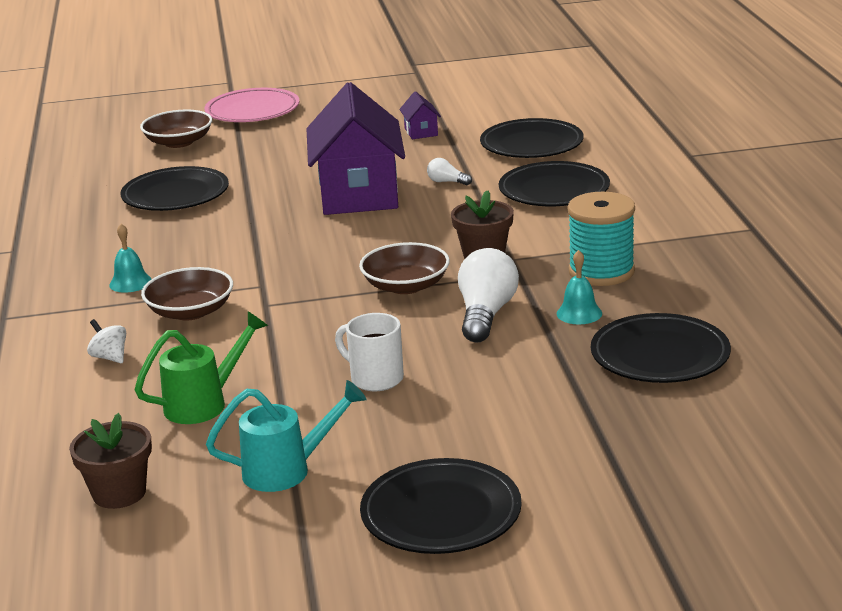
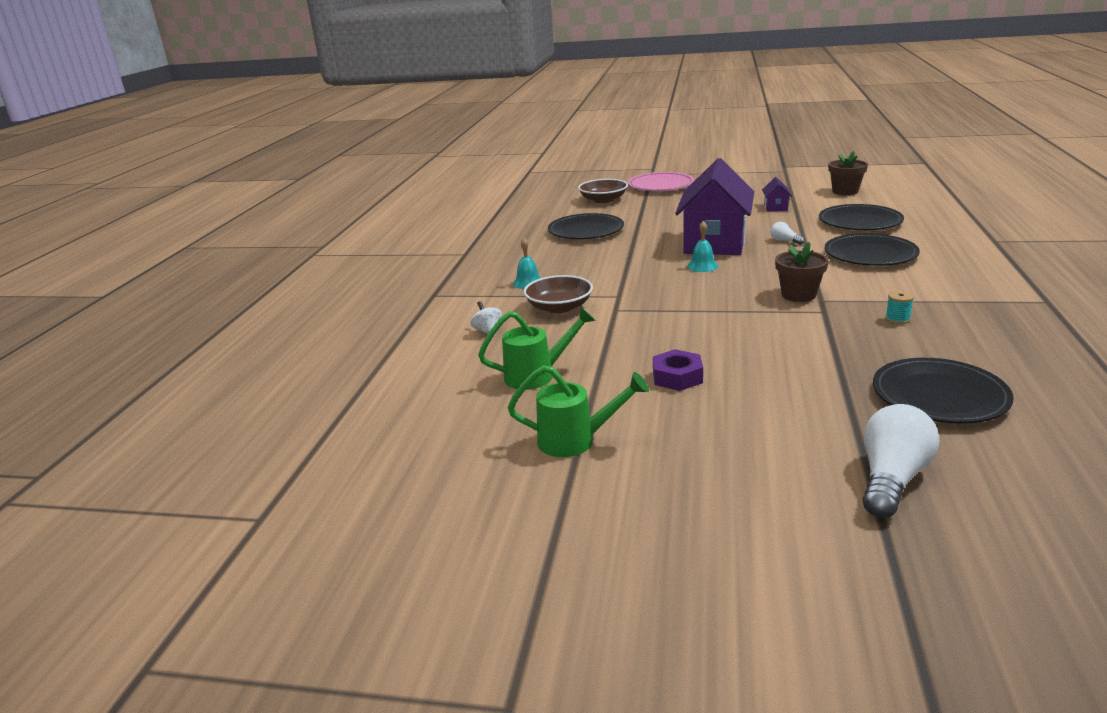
camera: 20 degrees right, 0 degrees up
(119, 493) = (440, 435): brown flower pot -> brown flower pot (845, 191)
(287, 470) = (575, 440): turquoise watering can -> green watering can
(375, 378) = (677, 377): white mug -> purple nut
(406, 286) = (728, 309): brown bowl -> none
(441, 514) = (692, 507): black plate -> none
(486, 314) = (787, 340): white light bulb -> white light bulb (892, 479)
(579, 313) = (869, 350): turquoise bell -> turquoise bell (702, 266)
(601, 272) = (897, 319): turquoise spool -> turquoise spool, size x0.42

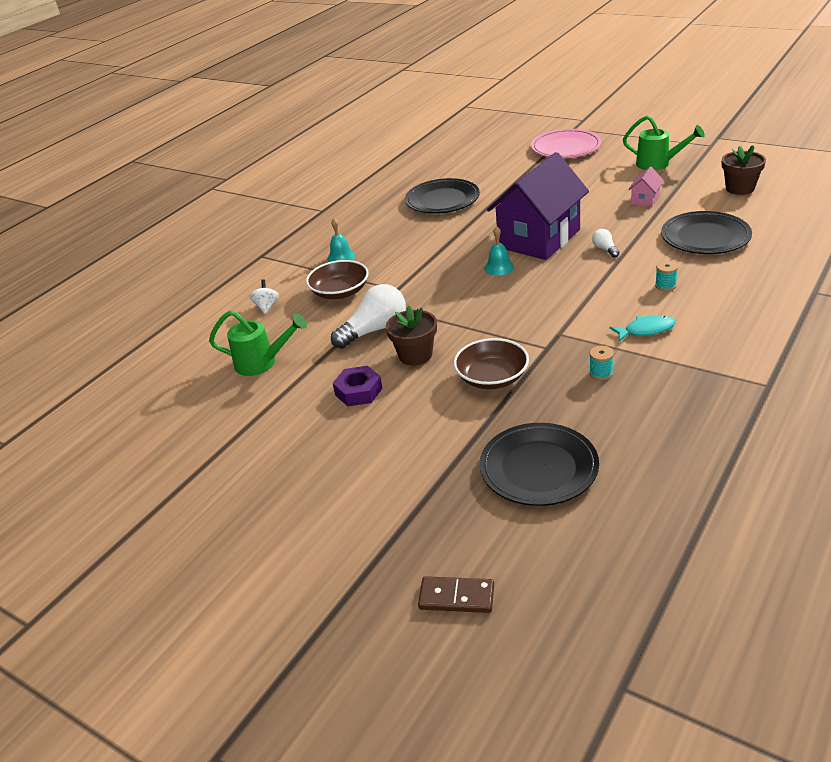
camera: 25 degrees right, 10 degrees up
(575, 440) = (234, 434): green watering can -> green watering can (658, 164)
(603, 200) = (495, 159): brown bowl -> brown bowl (492, 377)
(775, 207) = (645, 199): purple house -> pink house
(798, 295) = (546, 322): brown flower pot -> brown flower pot (415, 355)
(870, 255) = (665, 285): black plate -> turquoise spool
(892, 479) = (413, 536): white light bulb -> white light bulb (374, 330)
(895, 285) = (646, 330): none -> turquoise fish
(1006, 518) = (456, 597): none -> brown domino

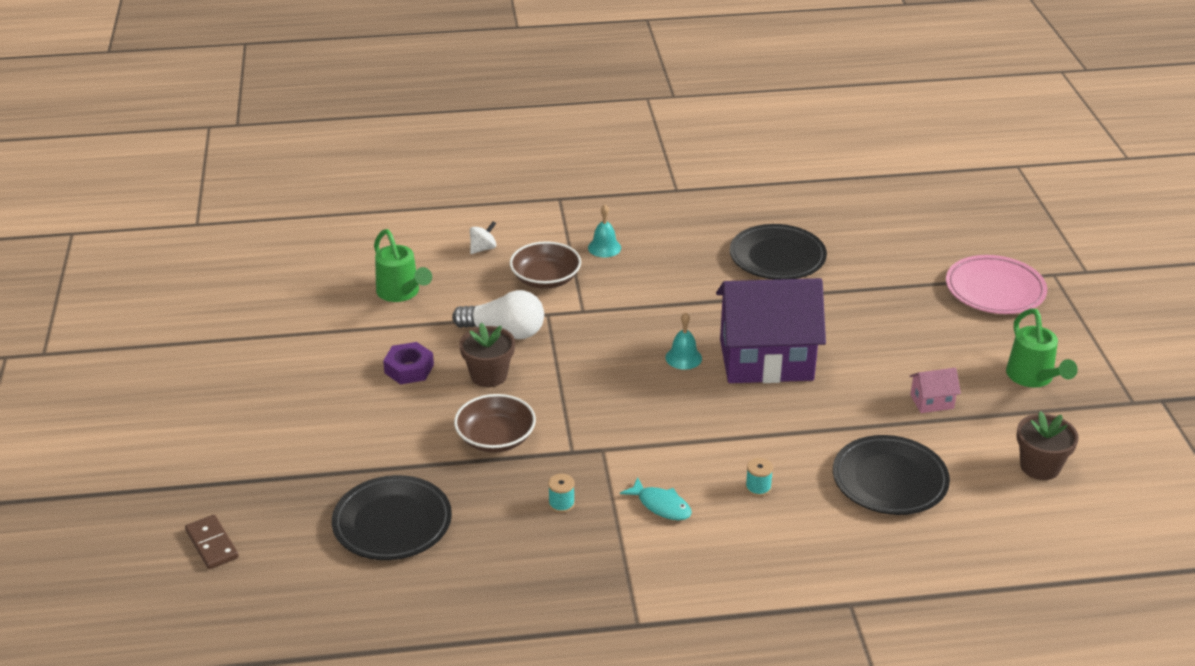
camera: 45 degrees right, 0 degrees up
(605, 249) = (790, 416): white light bulb -> none

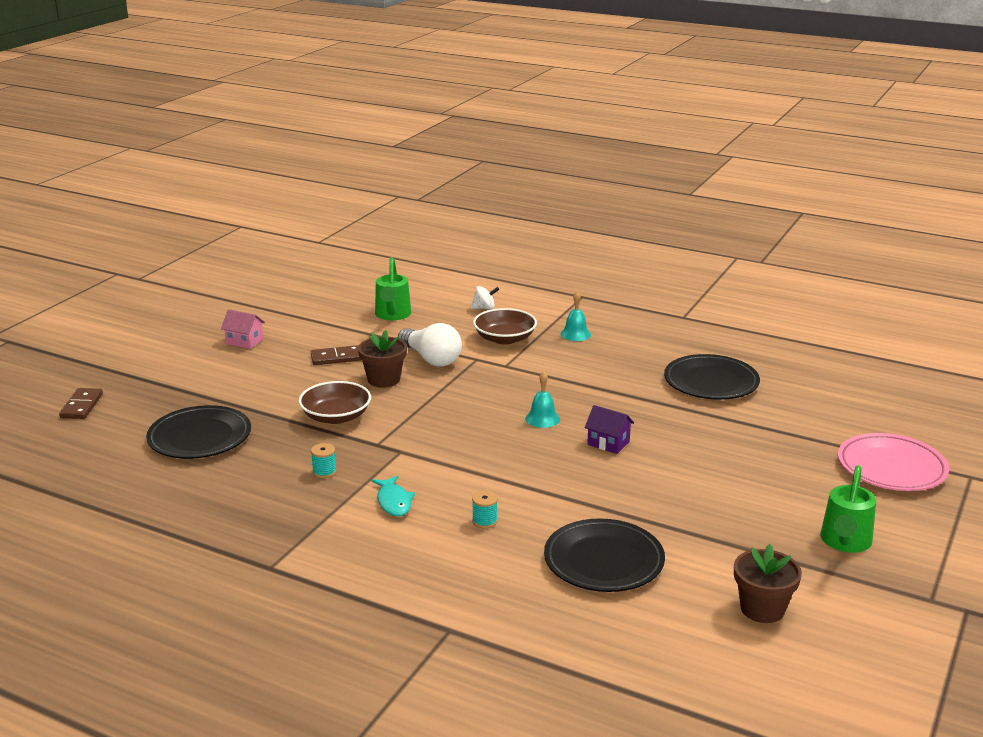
camera: 35 degrees right, 10 degrees down
(409, 369) = (336, 358): purple nut -> brown domino
(766, 360) = (608, 443): purple house -> purple house, size x0.40
(932, 401) = (719, 523): pink house -> pink house (244, 341)

